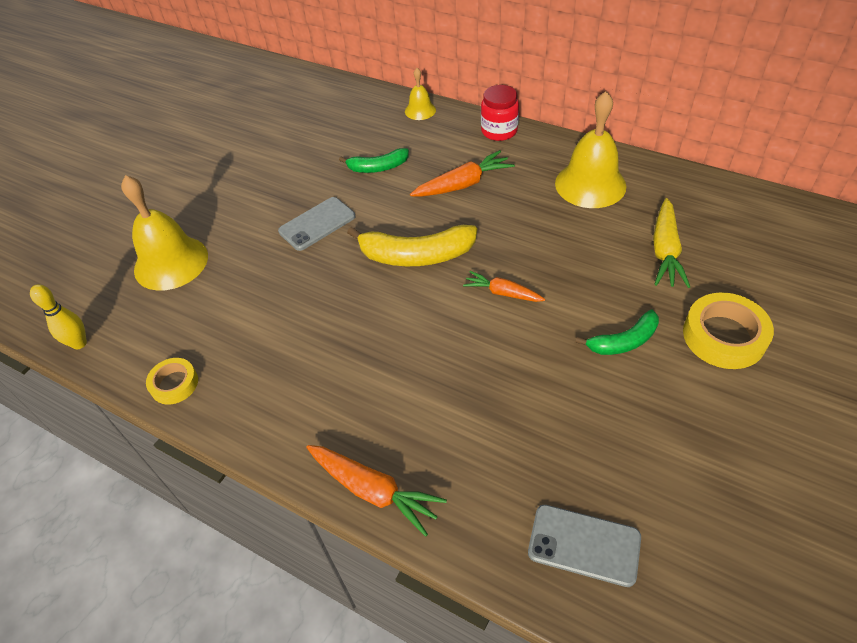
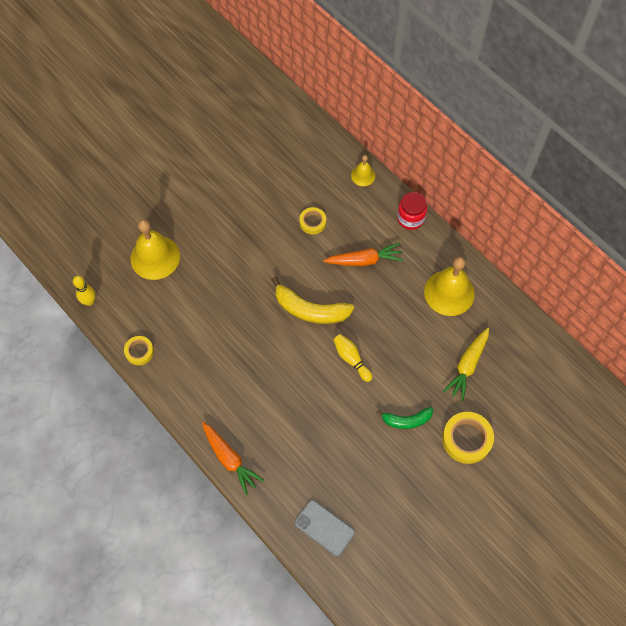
camera: 15 degrees right, 15 degrees up
(317, 224) = (256, 259): grey phone -> none
(378, 167) = (312, 222): green banana -> yellow tape
(502, 293) = (351, 359): orange carrot -> yellow bowling pin

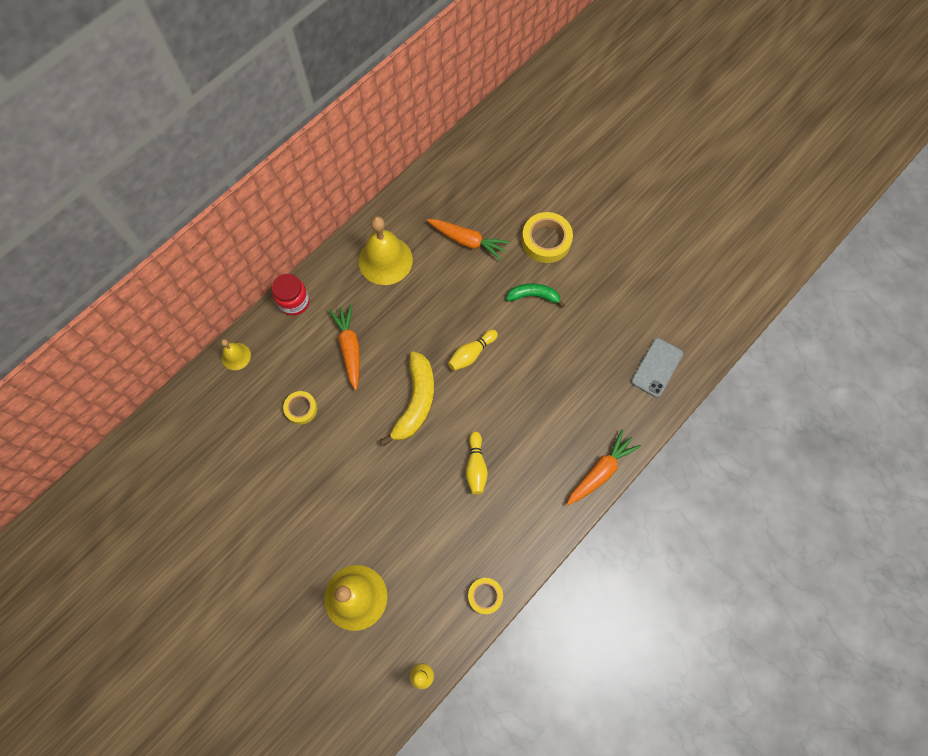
camera: 95 degrees left, 5 degrees up
(247, 354) = (476, 467): none -> yellow bowling pin
(406, 420) = (533, 296): green banana -> green banana turned 75 degrees counterclockwise
(467, 366) = (468, 241): yellow carrot -> orange carrot

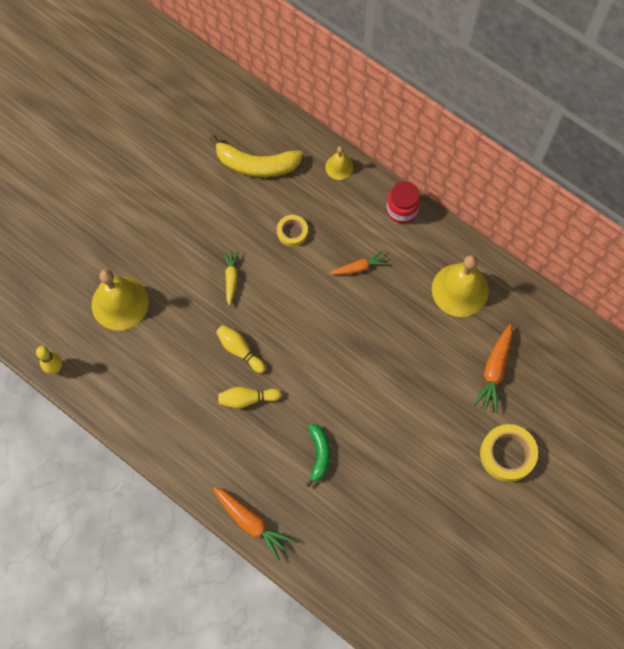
camera: 85 degrees right, 0 degrees up
(343, 474) = (231, 278): none -> yellow carrot
(349, 347) = (359, 267): orange carrot -> orange carrot, size x0.65
(415, 402) = (308, 335): yellow banana -> yellow banana (256, 164)
(471, 354) = (365, 385): yellow bowling pin -> yellow bowling pin (240, 350)
(485, 596) = (125, 417): yellow tape -> none
(533, 296) = (438, 444): green banana -> green banana (319, 454)
(656, 367) = (370, 580): grey phone -> none

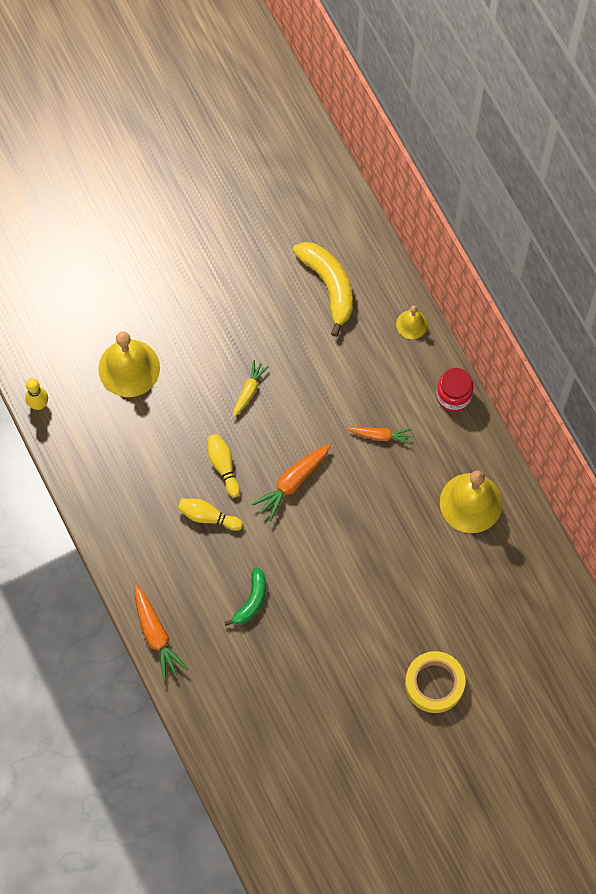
camera: 25 degrees right, 0 degrees up
(256, 164) = (329, 286): yellow banana -> yellow banana turned 150 degrees counterclockwise
(292, 232) = (331, 371): yellow tape -> none
(494, 371) = (463, 598): orange carrot -> orange carrot (292, 483)

